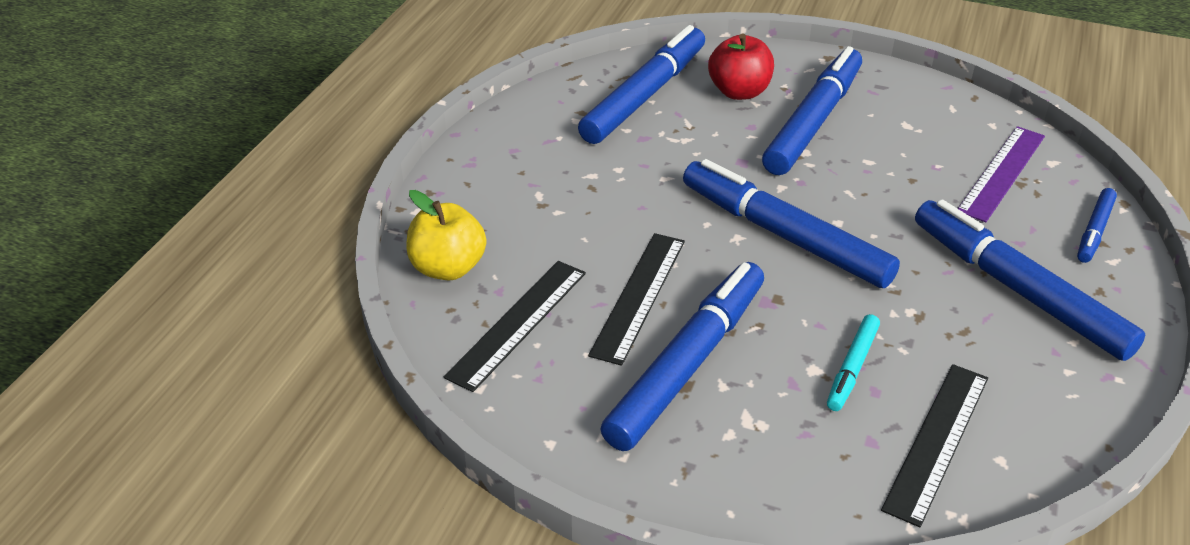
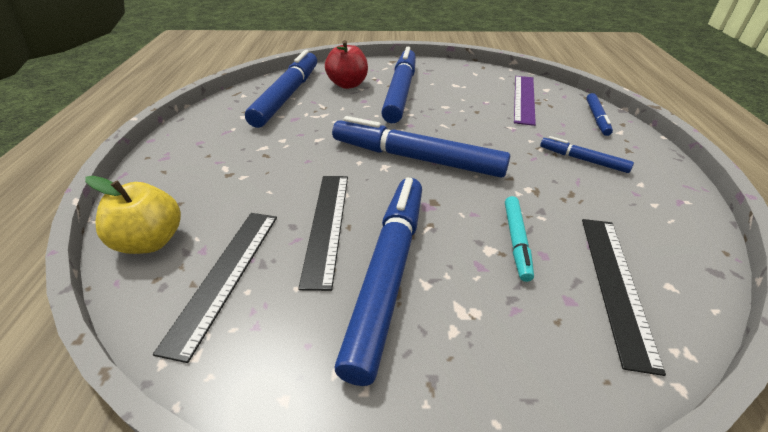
camera: 20 degrees left, 0 degrees up
(1017, 290) = (583, 160): blue marker -> blue marker, size x0.48

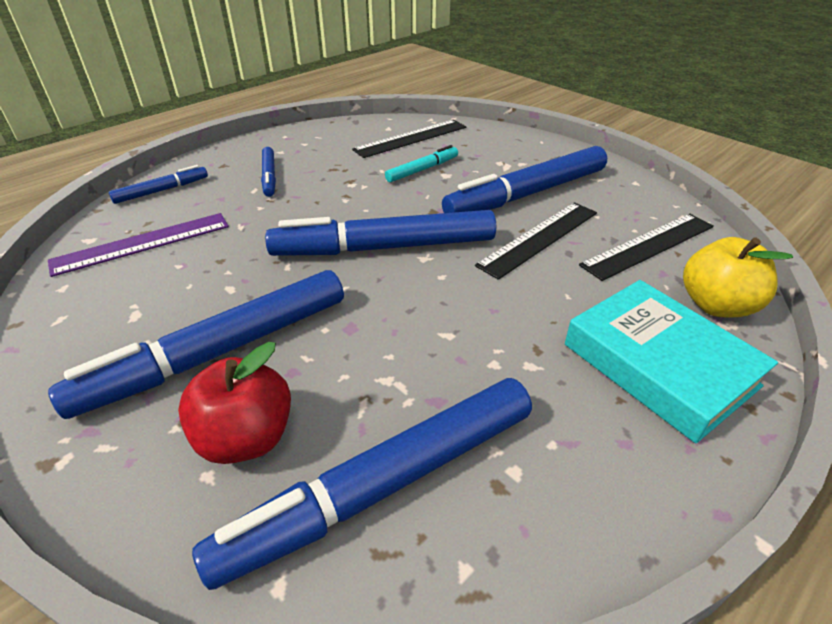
camera: 135 degrees left, 0 degrees up
(190, 179) = (659, 365): none -> turquoise book
(416, 158) = (384, 248): blue marker -> blue marker turned 105 degrees clockwise

